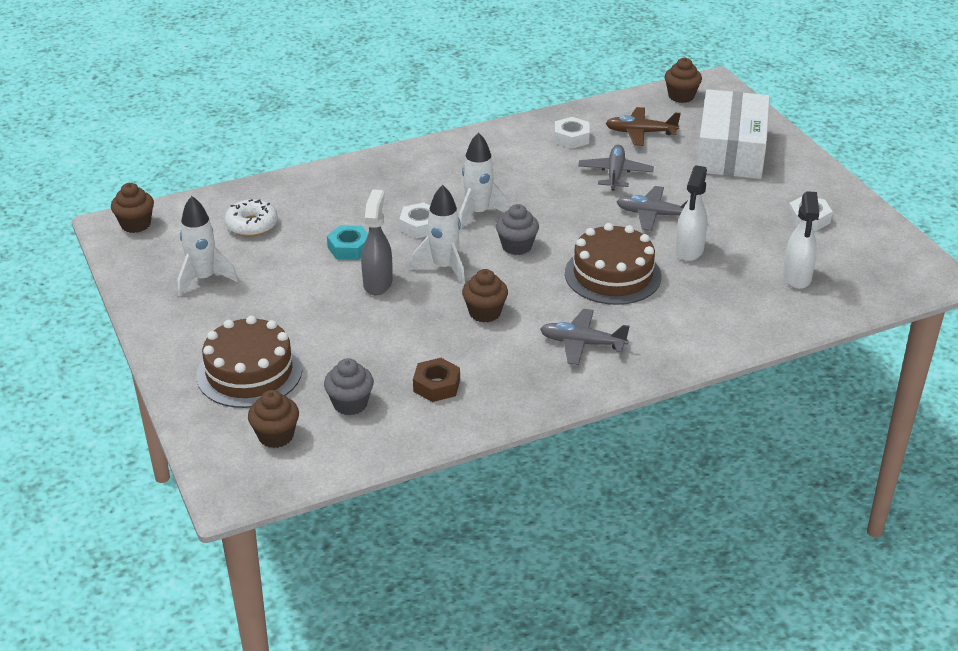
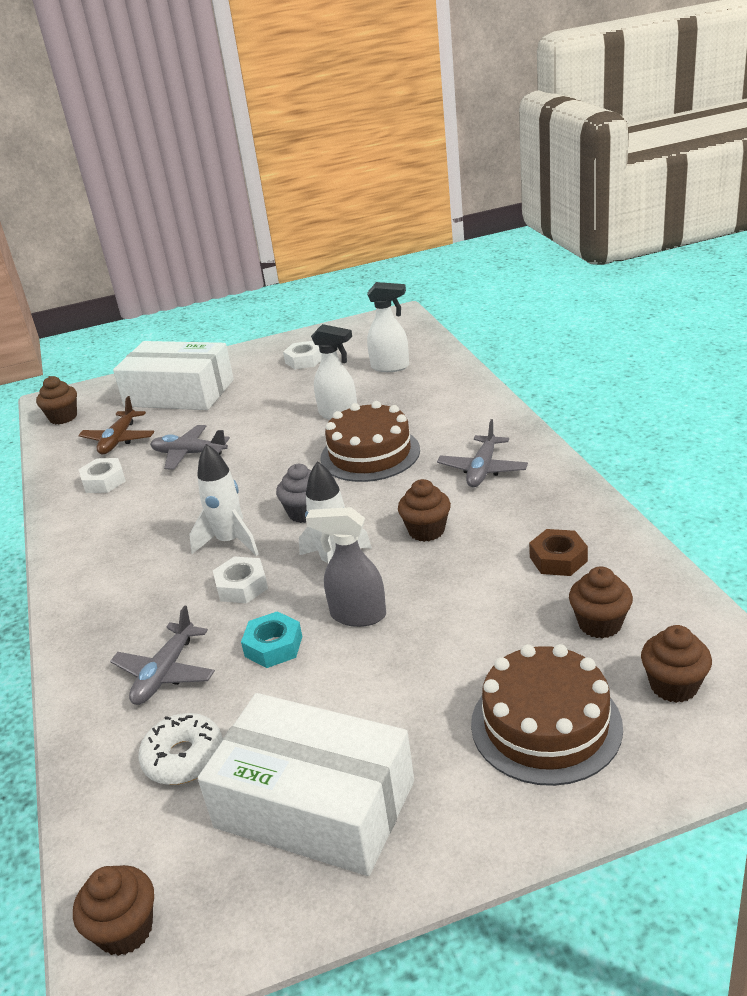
camera: 80 degrees left, 5 degrees down
(204, 279) = (315, 804): white rocket -> white box
(350, 404) = (599, 624): grey cupcake -> brown cupcake
(653, 215) = (273, 432): grey plane -> grey plane (165, 673)

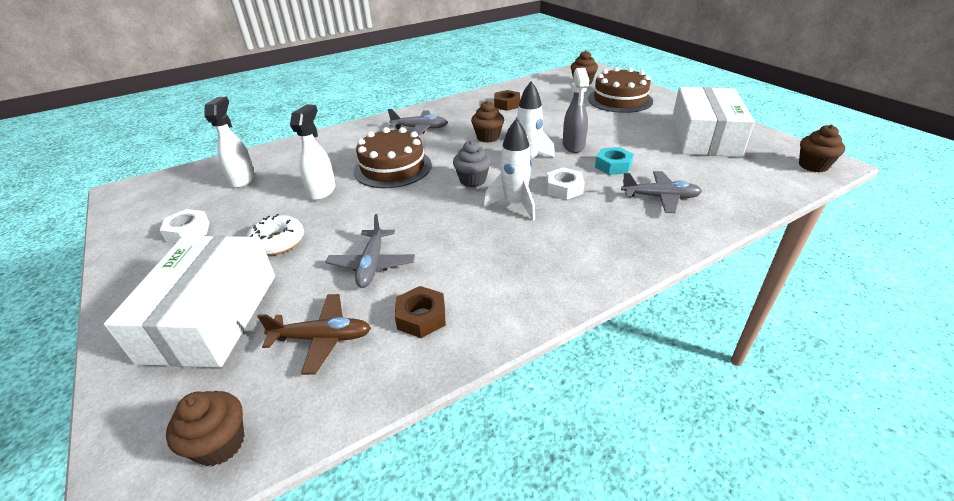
camera: 105 degrees left, 5 degrees up
(104, 481) = (421, 317): white nut -> brown nut
(184, 757) = (713, 175): white donut -> white donut (278, 242)
(599, 624) = (552, 94): brown cupcake -> none

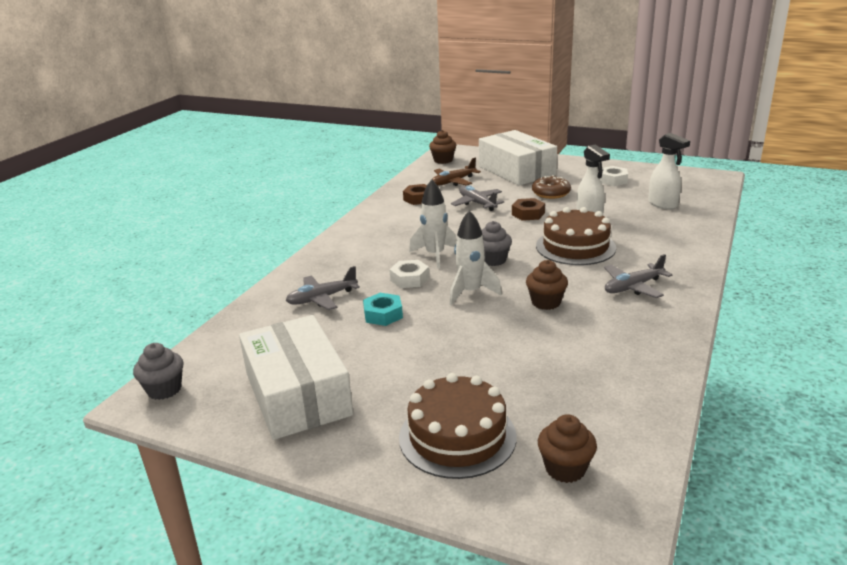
camera: 145 degrees right, 10 degrees down
(278, 242) = (551, 193): white donut -> brown donut
(507, 104) = (603, 360): brown nut -> brown nut (528, 214)
(573, 146) = (443, 324): grey spray bottle -> none
(813, 166) = (164, 389): brown cupcake -> grey cupcake

